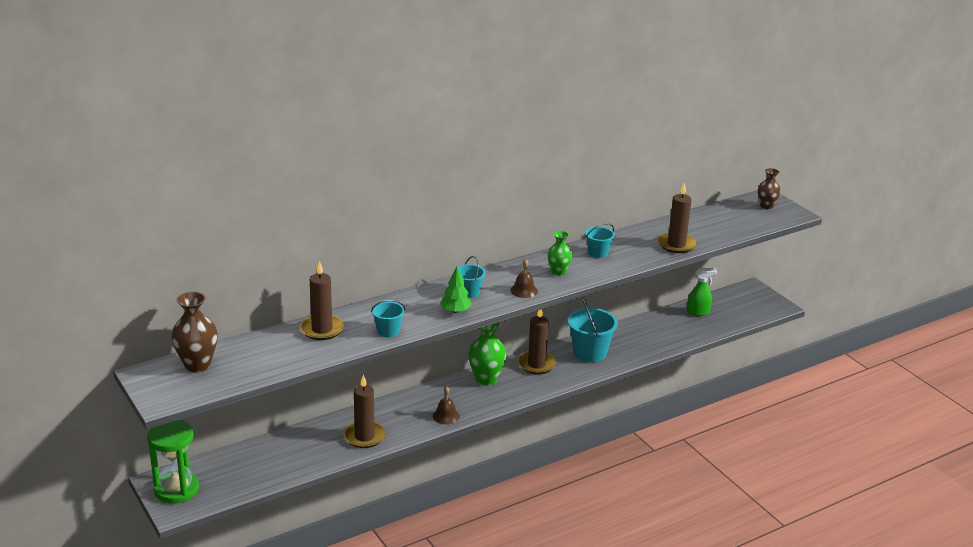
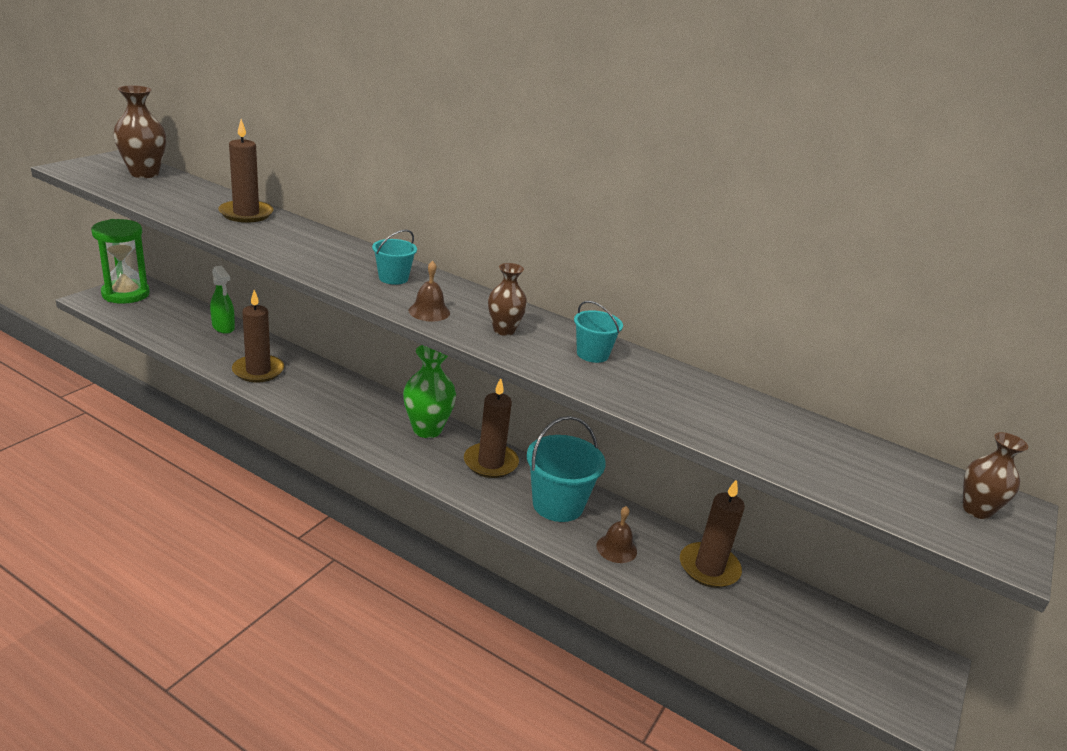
camera: 60 degrees right, 0 degrees up
(388, 331) = (263, 244): turquoise bucket -> none
(446, 416) = (329, 415): brown bell -> brown bell (616, 548)
(455, 311) = (339, 275): green tree -> none
(558, 272) = (504, 330): green vase -> brown vase
(676, 245) = (700, 421): brown candle -> brown candle (709, 568)
(698, 312) = (777, 602): green spray bottle -> green spray bottle (223, 327)

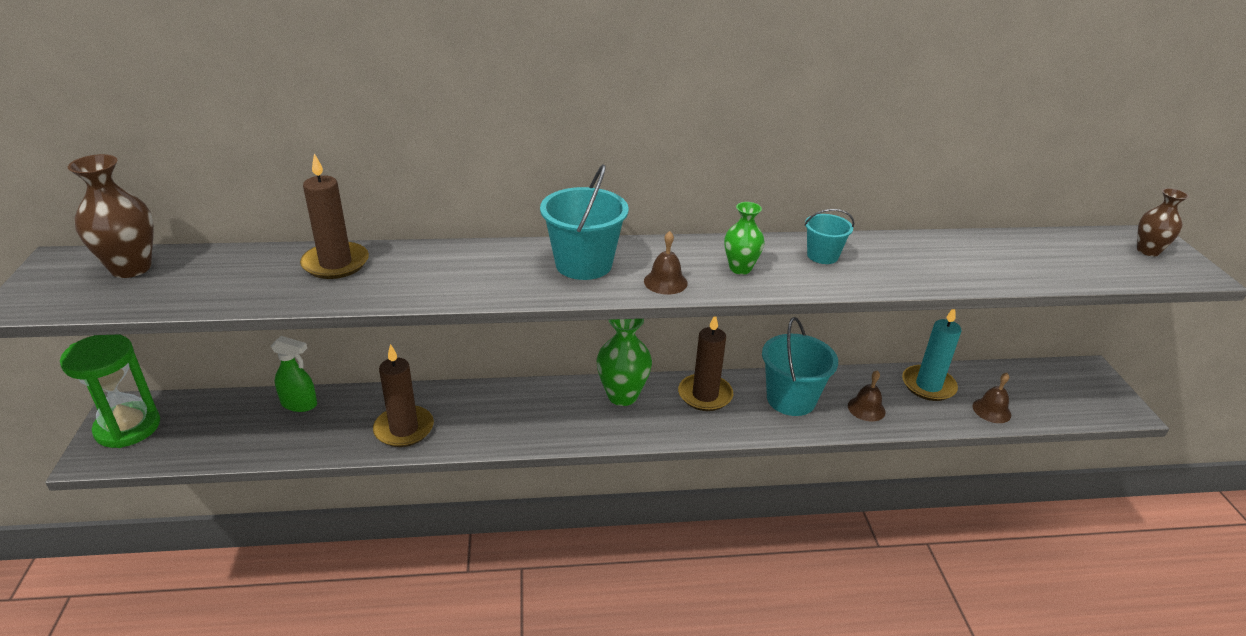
camera: 35 degrees left, 5 degrees up
(393, 278) = (583, 264): turquoise bucket -> turquoise bucket, size x1.76
(504, 330) = (740, 268): brown vase -> green vase
(709, 568) = (928, 385): brown candle -> turquoise candle
(746, 622) = (991, 410): none -> brown bell

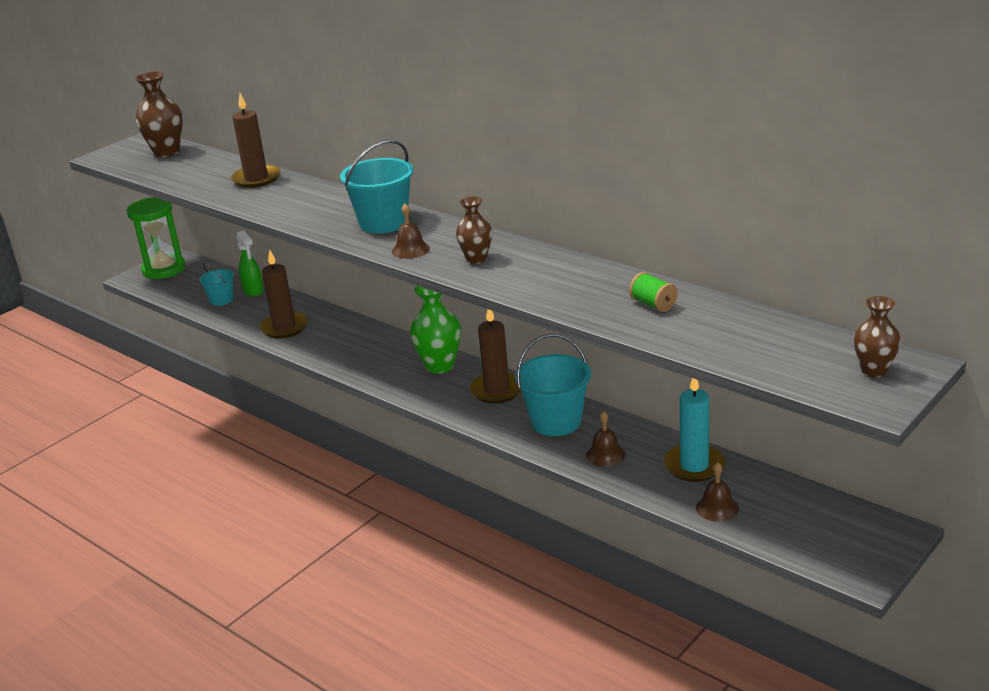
camera: 50 degrees right, 5 degrees down
(740, 268) = (476, 259): green vase -> brown vase
(822, 256) = (554, 271): turquoise bucket -> turquoise bucket (221, 300)
(943, 256) = (653, 304): none -> green spool

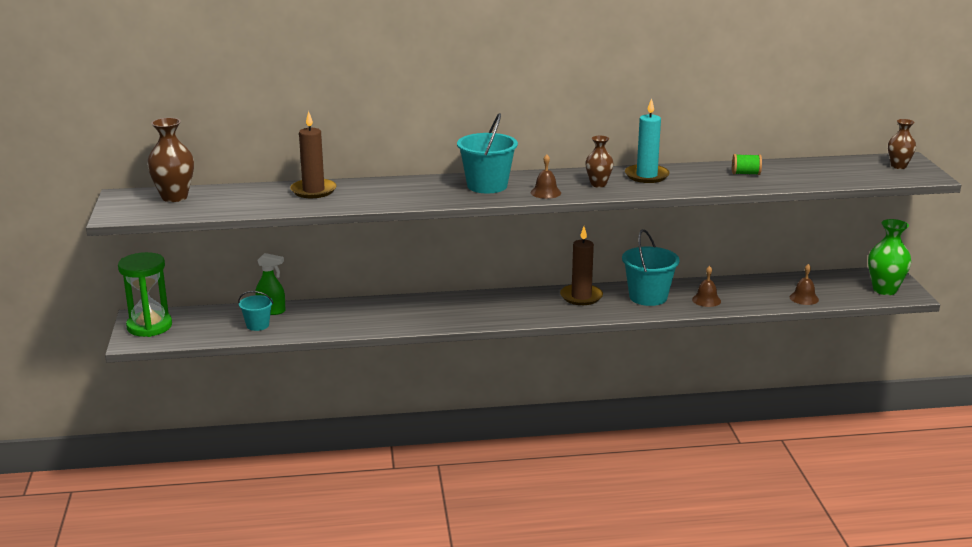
camera: 50 degrees left, 5 degrees down
(284, 328) = (355, 321): brown candle -> none
(439, 366) = (517, 299): green vase -> green vase (884, 290)
(694, 466) = (757, 286): turquoise candle -> turquoise candle (646, 176)

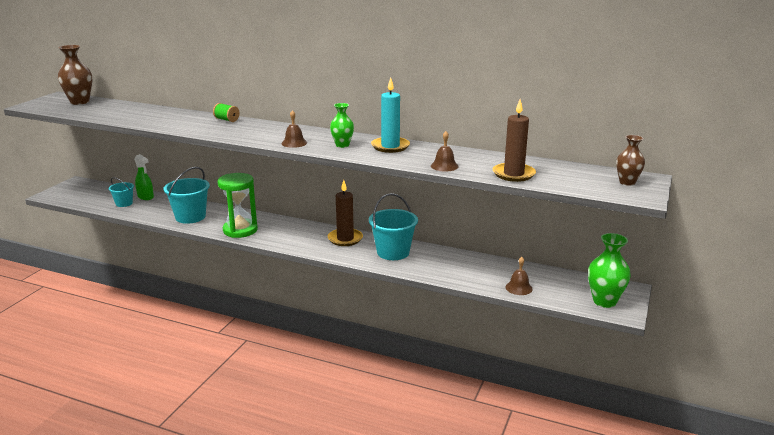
camera: 30 degrees right, 0 degrees up
(149, 326) = (71, 189): green hourglass -> green hourglass (240, 230)
(313, 191) = (157, 113): brown candle -> brown candle (513, 174)
(487, 186) = (265, 131): turquoise bucket -> turquoise bucket (190, 217)
(598, 184) = (342, 145): brown vase -> green vase
(706, 300) = (434, 267): brown bell -> brown bell (444, 166)
(745, 173) = (473, 160): green spool -> green spool (226, 120)

